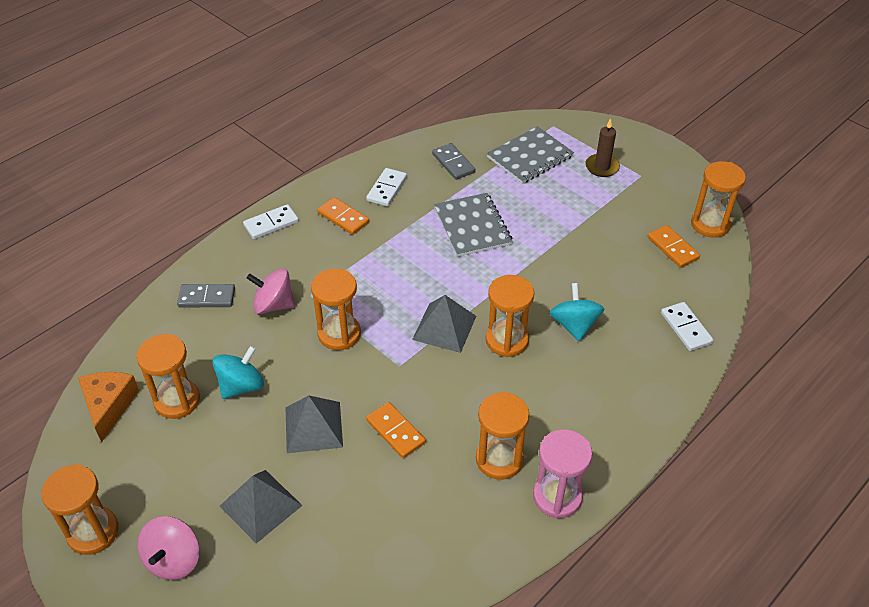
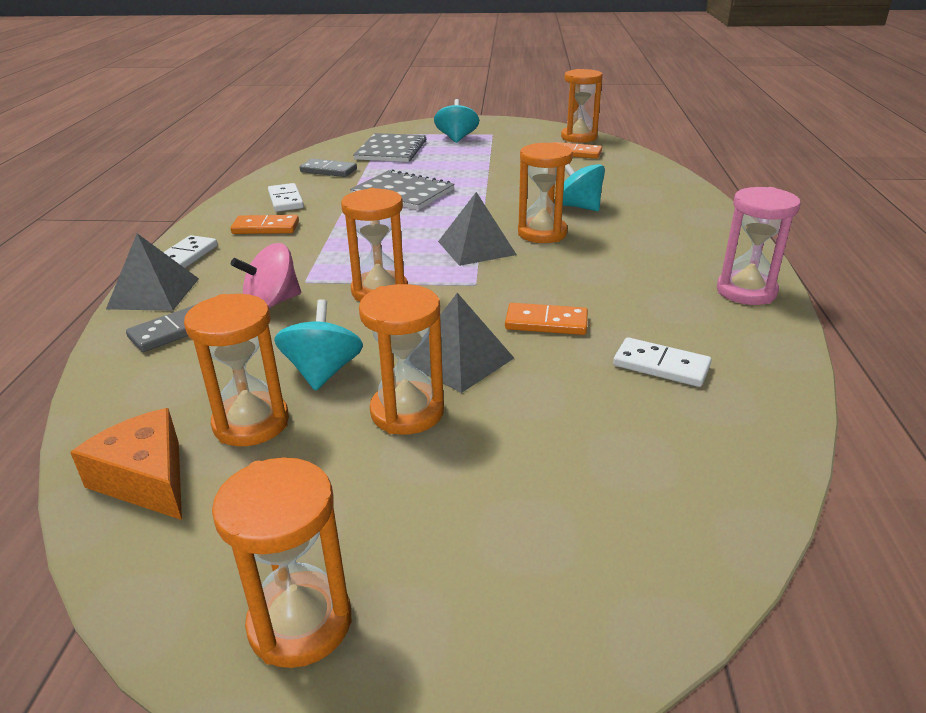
camera: 40 degrees left, 15 degrees down
(173, 560) = (471, 568): pink spinning top -> none
(260, 505) = (501, 448): grey pyramid -> grey pyramid (153, 293)
(499, 459) = (664, 294): orange hourglass -> orange hourglass (407, 412)
(602, 167) = (457, 138): brown candle -> turquoise spinning top
(686, 328) = (655, 180): white domino -> white domino (661, 366)

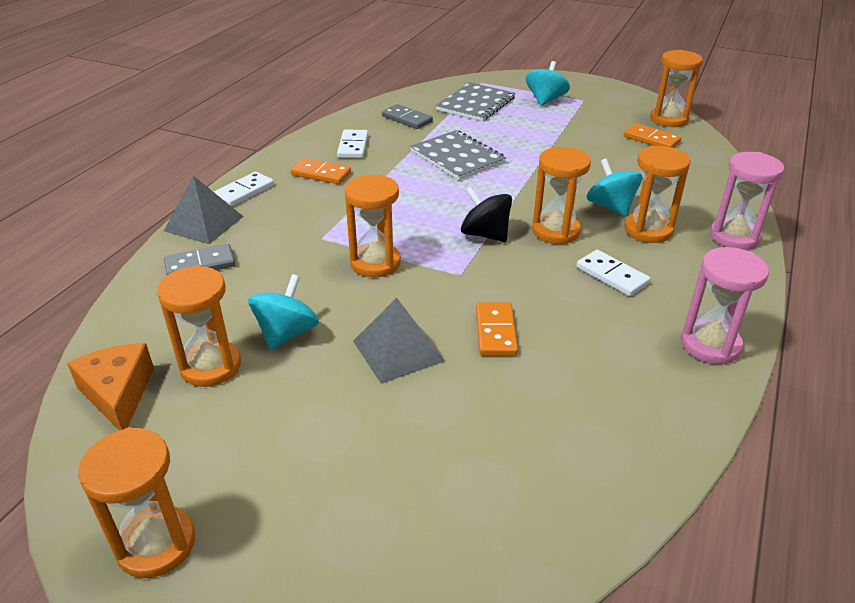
camera: 20 degrees right, 5 degrees up
(272, 303) = (285, 254): pink spinning top -> none
(407, 412) = (328, 389): orange hourglass -> orange hourglass (648, 230)
(476, 248) = (485, 234): grey pyramid -> black spinning top
(546, 322) = (496, 331): orange domino -> orange domino turned 60 degrees clockwise
(661, 366) = (568, 404): white domino -> white domino (612, 275)
(701, 210) = (734, 237): none -> pink hourglass

